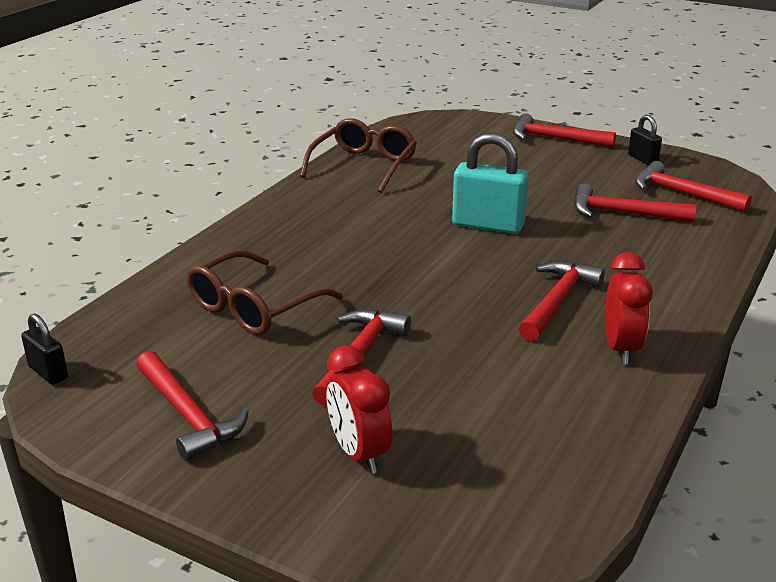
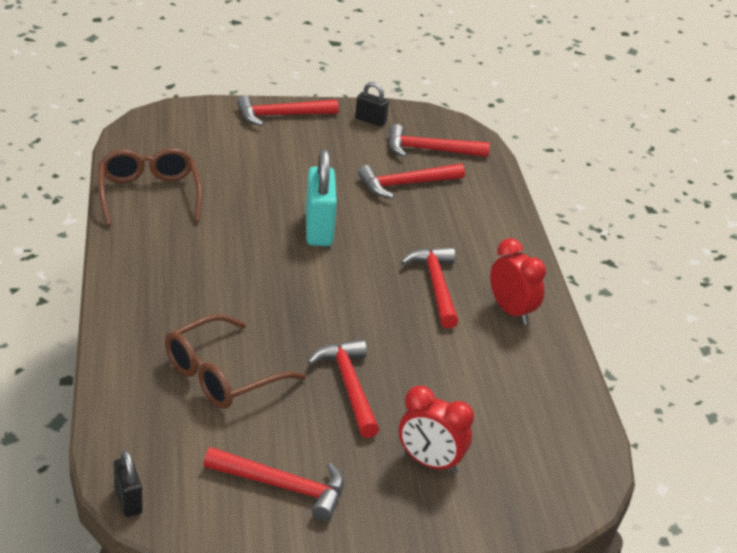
camera: 40 degrees left, 5 degrees up
(48, 372) = (128, 501): black padlock -> black padlock turned 60 degrees clockwise
(254, 307) = (222, 375): brown glasses -> brown glasses turned 45 degrees clockwise
(488, 225) = (318, 229): turquoise padlock -> turquoise padlock turned 75 degrees counterclockwise

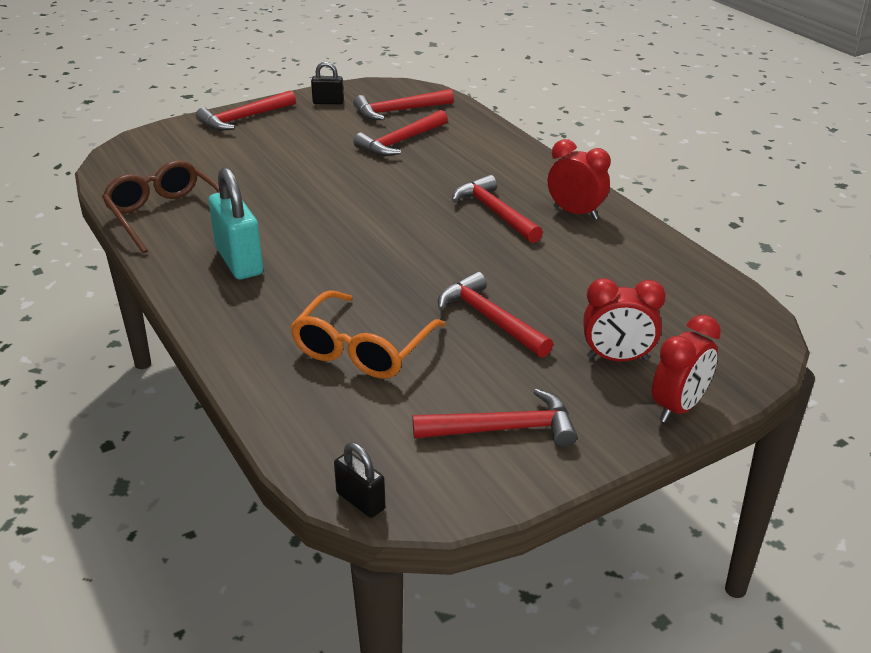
camera: 20 degrees left, 0 degrees up
(222, 375) = (363, 349): brown glasses -> orange glasses
(318, 229) = (352, 198): turquoise padlock -> turquoise padlock (239, 261)
(446, 525) = (678, 407): none -> red clock

